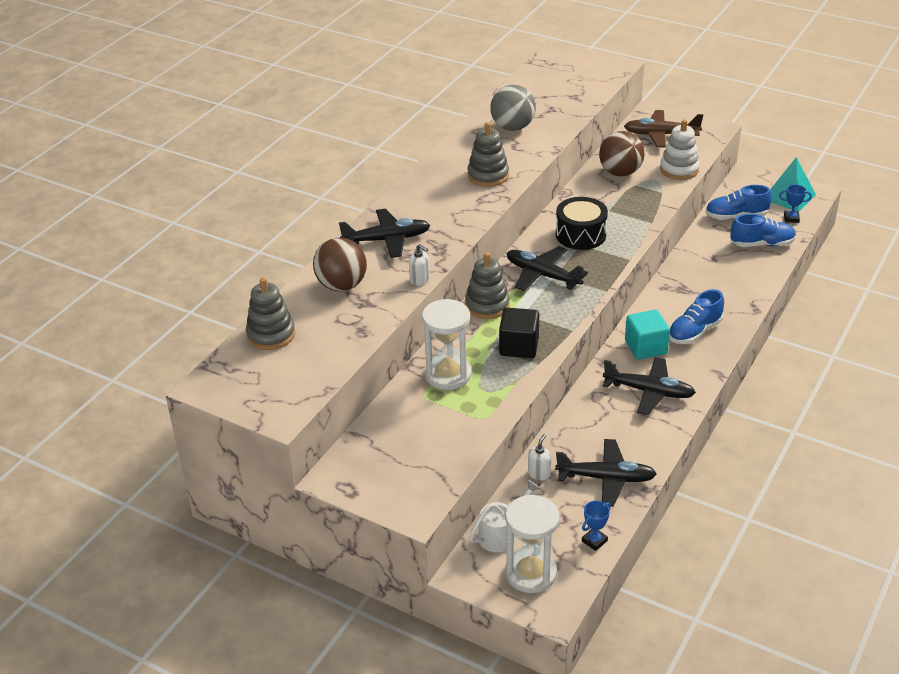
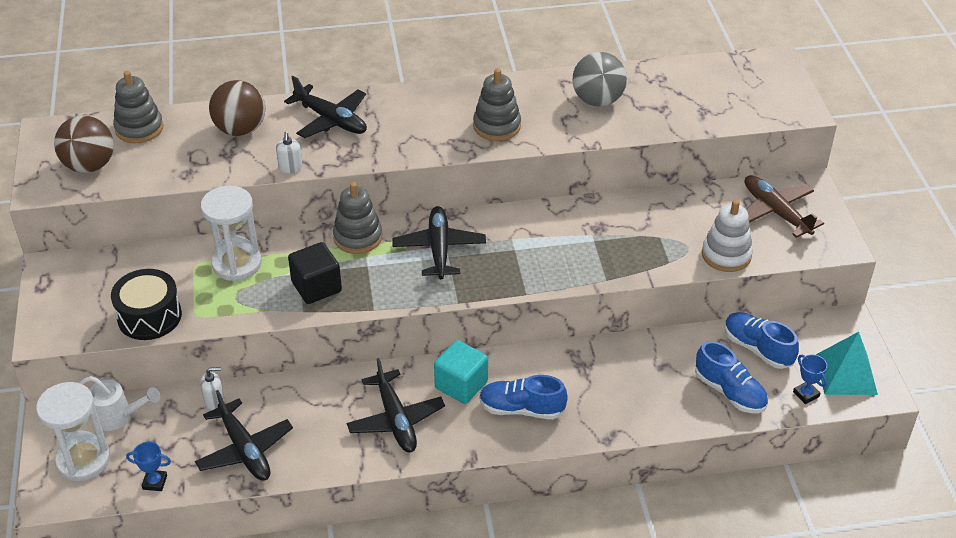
camera: 50 degrees right, 5 degrees up
(580, 235) = (531, 241): black drum -> black drum (149, 316)
(620, 172) = (670, 217): brown ball -> brown ball (89, 166)

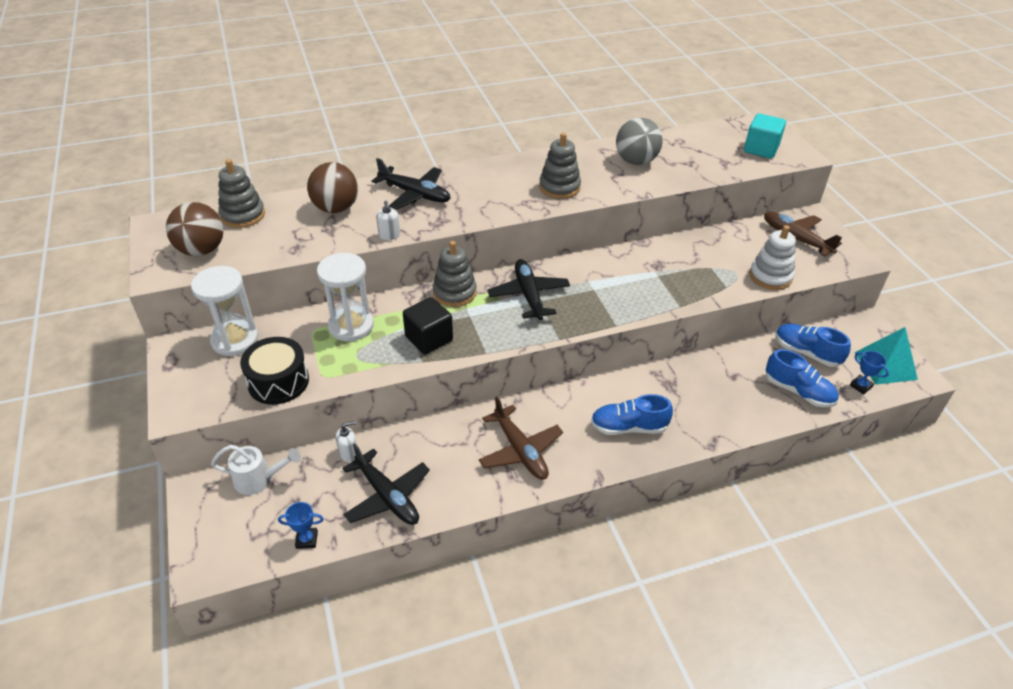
camera: 10 degrees left, 0 degrees up
(83, 460) = (232, 526): white hourglass -> white hourglass (235, 340)
(396, 420) = (520, 450): black plane -> brown plane
(461, 385) = (569, 412): turquoise cube -> turquoise cube (761, 149)

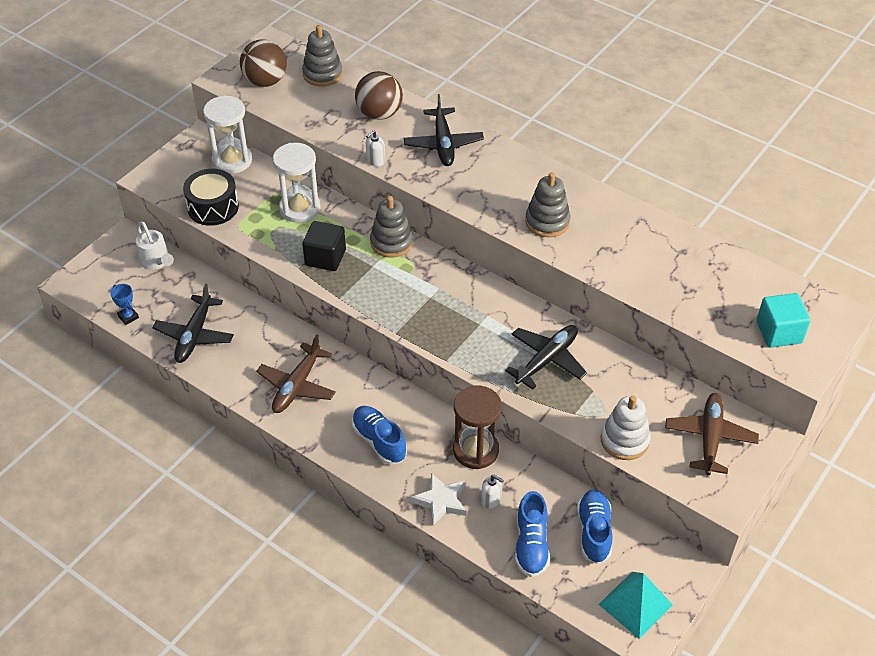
camera: 55 degrees right, 5 degrees up
(349, 453) = (215, 292): white soap dispenser -> white soap dispenser (491, 500)
(528, 295) = (431, 287): black plane -> black plane (547, 360)
(636, 161) = (647, 251): grey ball -> none
(683, 375) = (475, 450): none -> brown hourglass
(721, 421) = (441, 501): none -> white star
(860, 386) = (584, 592): blue trophy -> none

